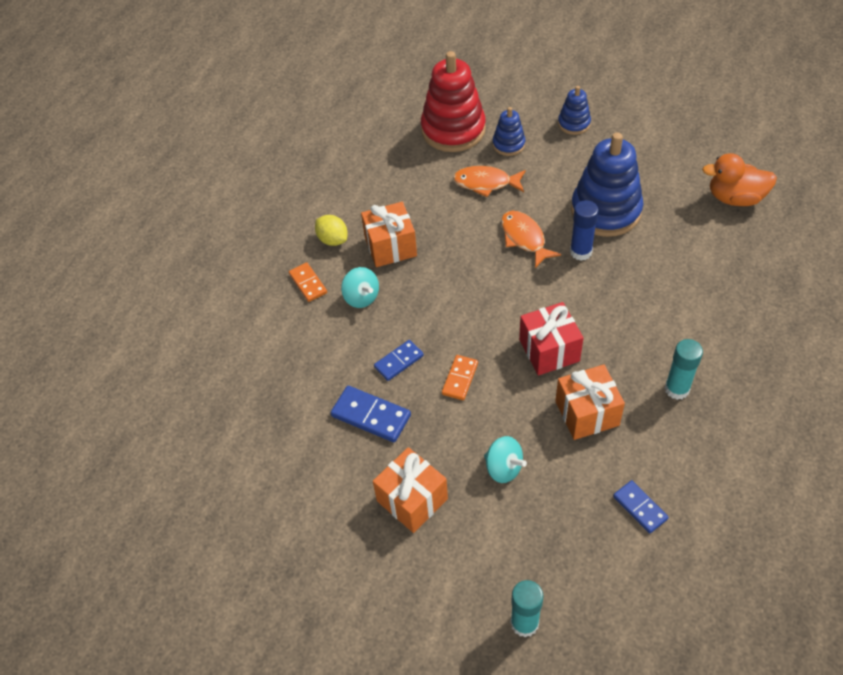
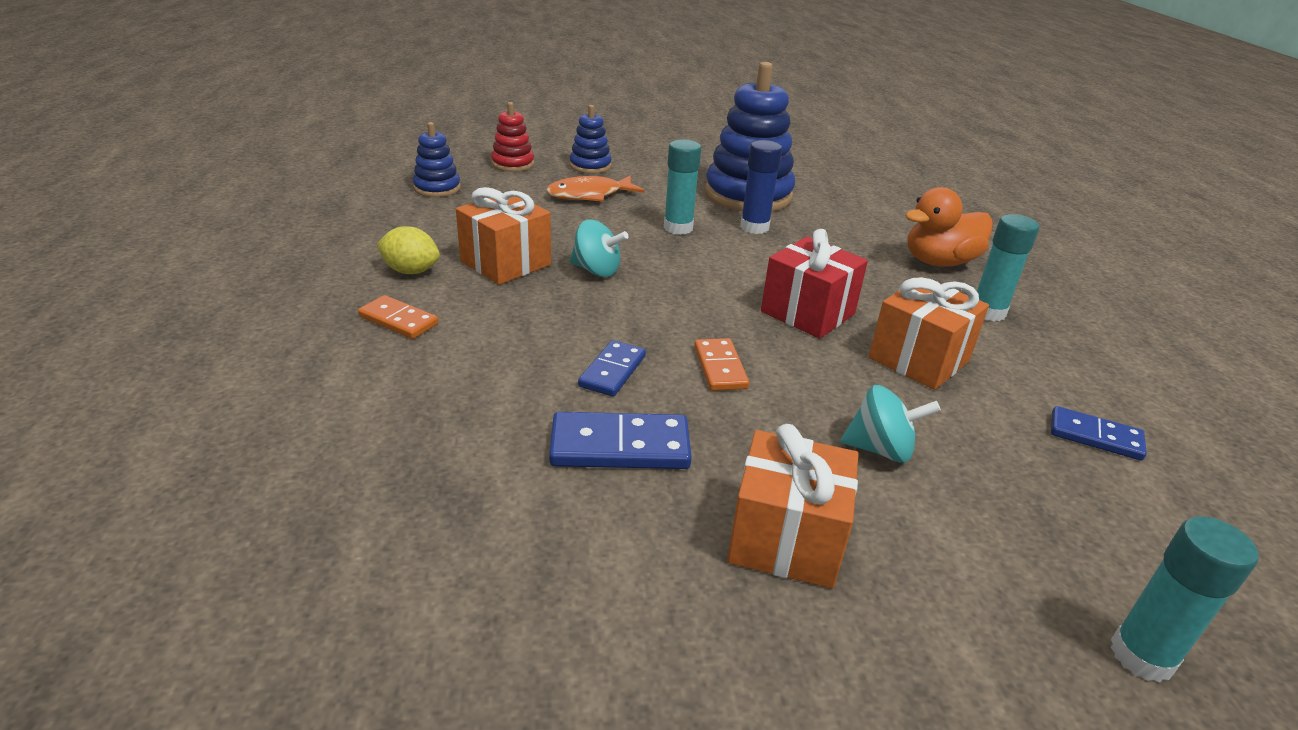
camera: 35 degrees left, 20 degrees down
(361, 297) = (499, 317): turquoise spinning top -> turquoise spinning top (596, 270)
(453, 130) = (513, 164): red stacking toy -> red stacking toy, size x0.50
(524, 238) = (678, 228): orange fish -> turquoise glue stick
(574, 124) = (650, 145): blue stacking toy -> blue stacking toy (437, 188)
(735, 198) = (864, 170): orange duck -> orange duck (939, 262)

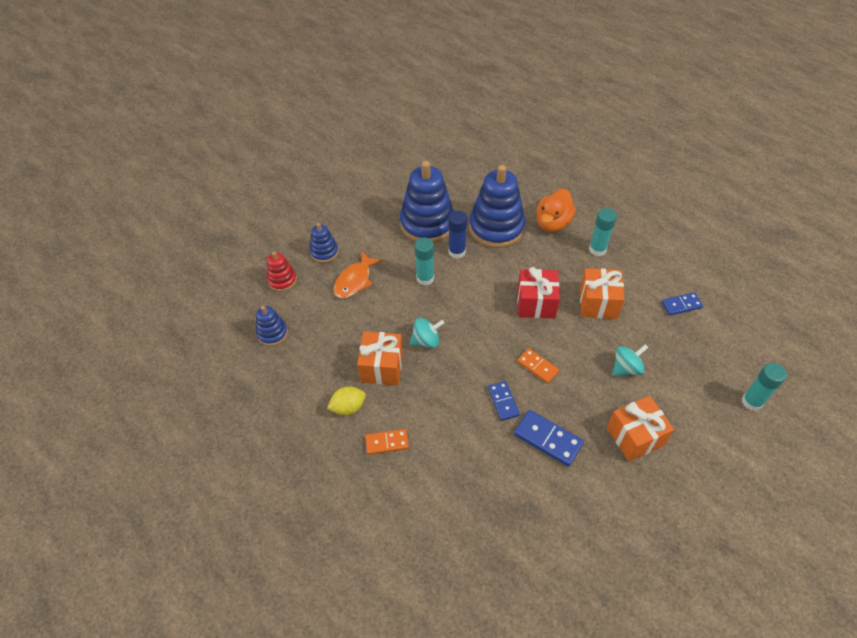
camera: 35 degrees left, 20 degrees up
(620, 446) = (547, 439): blue domino -> blue domino turned 75 degrees clockwise
(841, 232) = (496, 227): none -> blue stacking toy

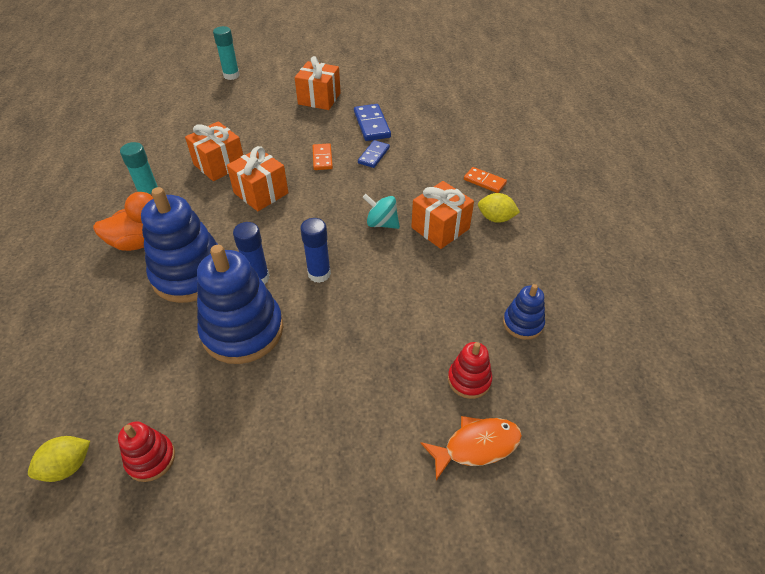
camera: 140 degrees left, 5 degrees down
(324, 252) = (389, 382): blue stacking toy -> none
(355, 280) = (388, 320): orange fish -> orange fish (476, 446)
(398, 160) = (151, 459): none -> red stacking toy
(425, 278) = (319, 274): turquoise glue stick -> blue glue stick
(427, 139) = (68, 466): none -> yellow lemon
(536, 303) = (261, 193): red gift -> orange gift
(626, 368) = (268, 124): turquoise spinning top -> none
(681, 305) = (172, 130): blue domino -> none

